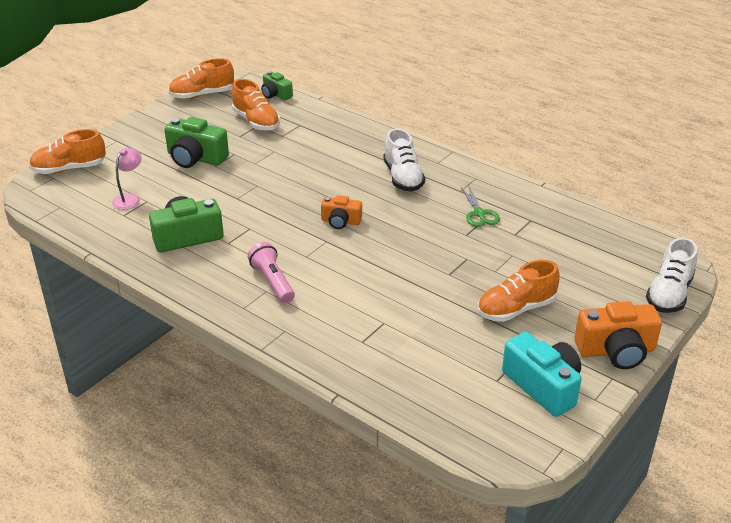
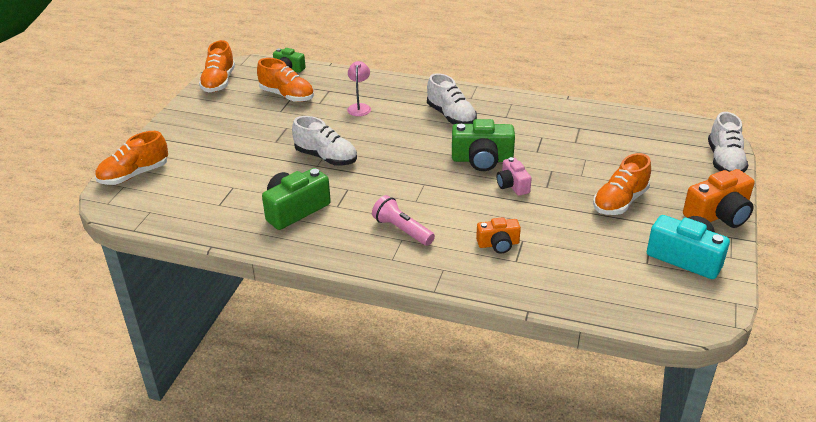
camera: 20 degrees left, 0 degrees up
(129, 199) = (215, 189): pink lamp -> pink lamp (359, 107)
(195, 158) = (253, 139): green camera -> green camera (482, 159)
(202, 95) = (219, 82): orange shoe -> orange shoe turned 45 degrees counterclockwise
(250, 192) = (326, 157): none -> white shoe
(341, 221) = (424, 164): orange camera -> orange camera (498, 244)
(414, 264) = (512, 185): none -> pink camera
(479, 213) = (535, 132): green scissors -> none

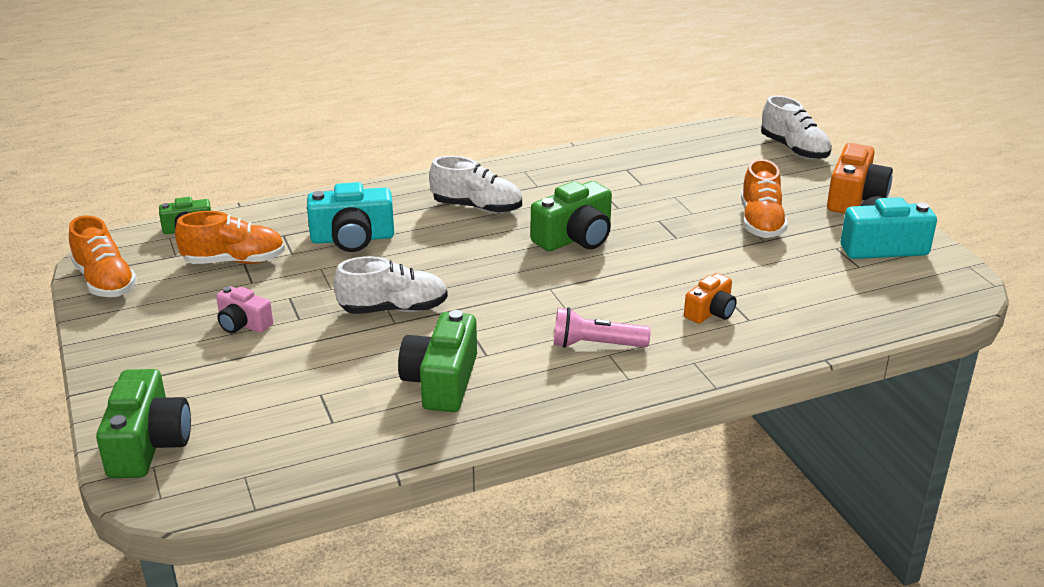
camera: 40 degrees left, 5 degrees down
(134, 175) = (148, 444): orange shoe -> green camera
(359, 107) = (352, 238): pink lamp -> turquoise camera
(512, 185) = (642, 250): pink camera -> pink camera (243, 324)

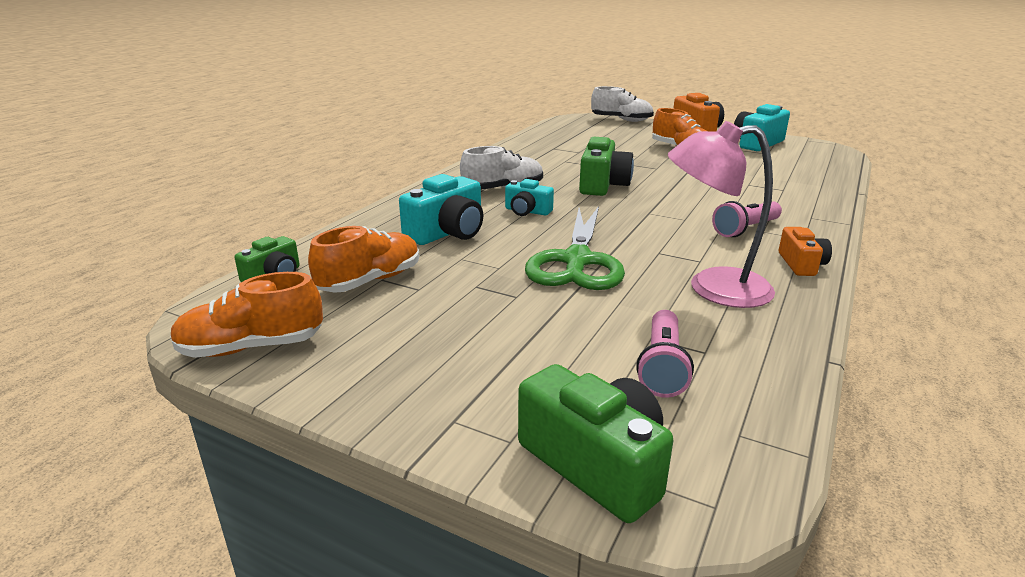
camera: 40 degrees left, 5 degrees down
(105, 282) = (251, 347): orange shoe -> orange shoe turned 150 degrees clockwise
(243, 324) = (475, 320): pink camera -> none
(286, 416) = (662, 367): none -> pink flashlight
(393, 309) = (577, 261): white shoe -> green scissors
(441, 382) = (713, 288): green camera -> pink lamp
(450, 242) = (527, 211): none -> turquoise camera
(710, 312) = (758, 193): orange camera -> orange camera (801, 264)

